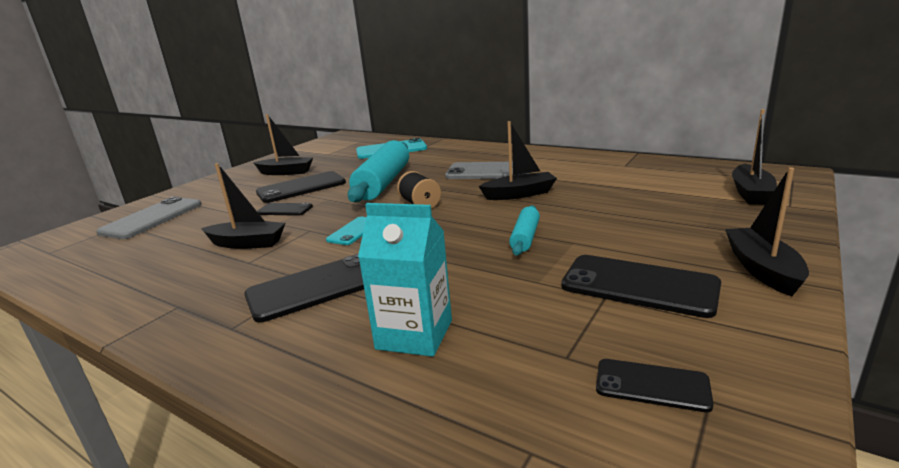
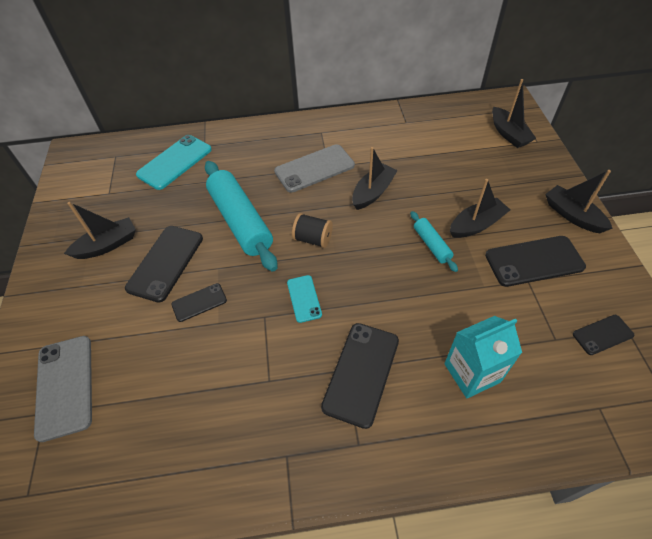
camera: 40 degrees left, 30 degrees up
(247, 243) = (233, 362): black boat -> black boat (476, 225)

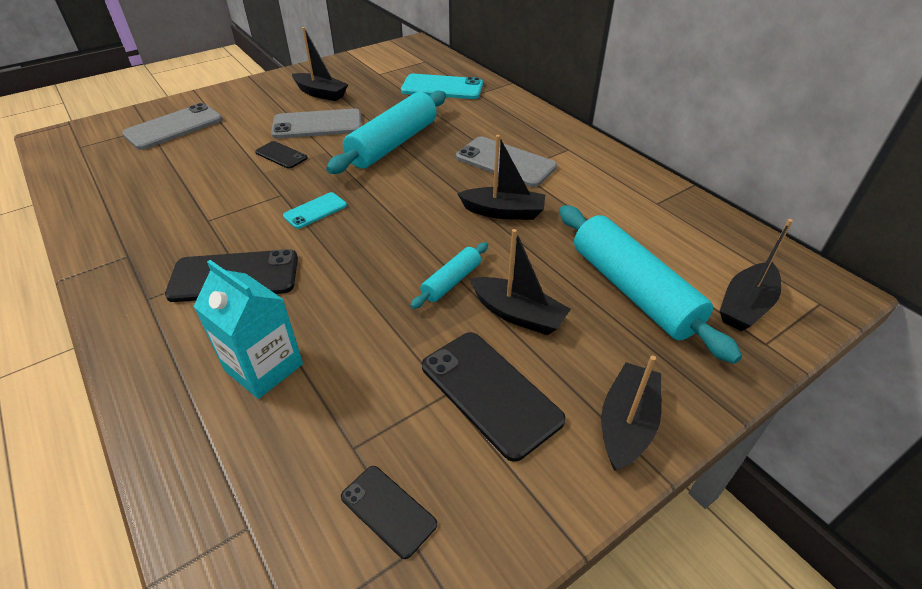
camera: 60 degrees right, 10 degrees down
(165, 263) = (317, 124): black phone -> grey phone
(313, 239) = (399, 192): black spool -> none
(478, 168) = (633, 291): none -> turquoise rolling pin

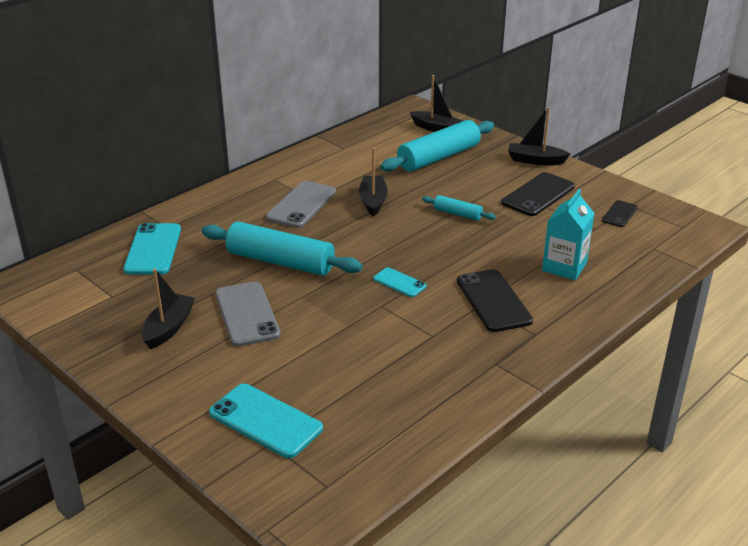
camera: 100 degrees left, 10 degrees down
(174, 127) = (265, 420): grey phone -> turquoise phone
(281, 155) = (314, 322): black phone -> none
(518, 314) = (476, 190): black boat -> none

